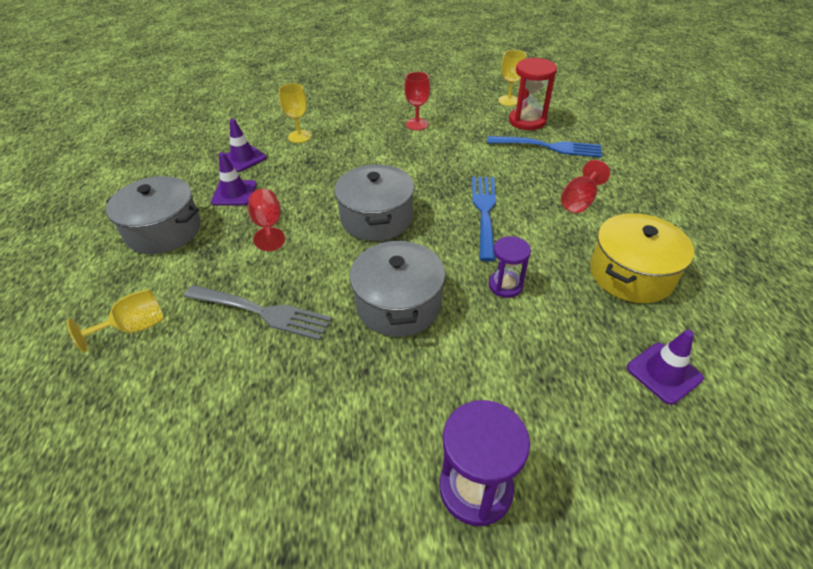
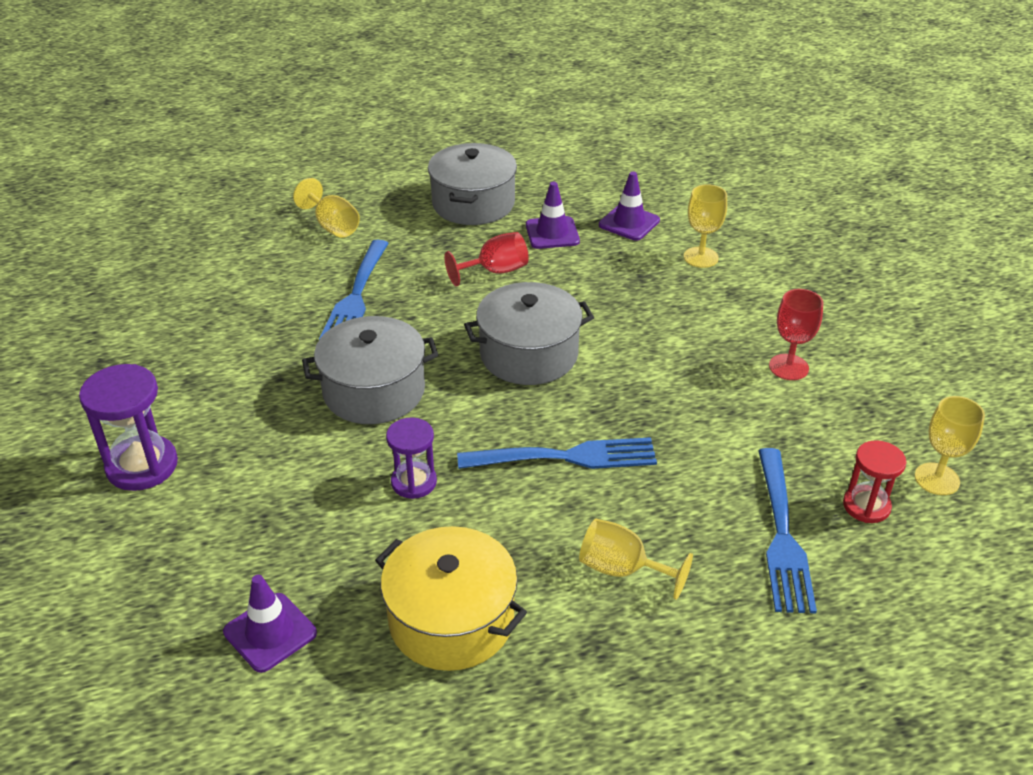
camera: 80 degrees right, 5 degrees down
(260, 312) = (356, 295): grey fork -> blue fork
(527, 121) = (866, 506): red hourglass -> red hourglass, size x0.64
(579, 201) = (622, 570): red goblet -> yellow goblet

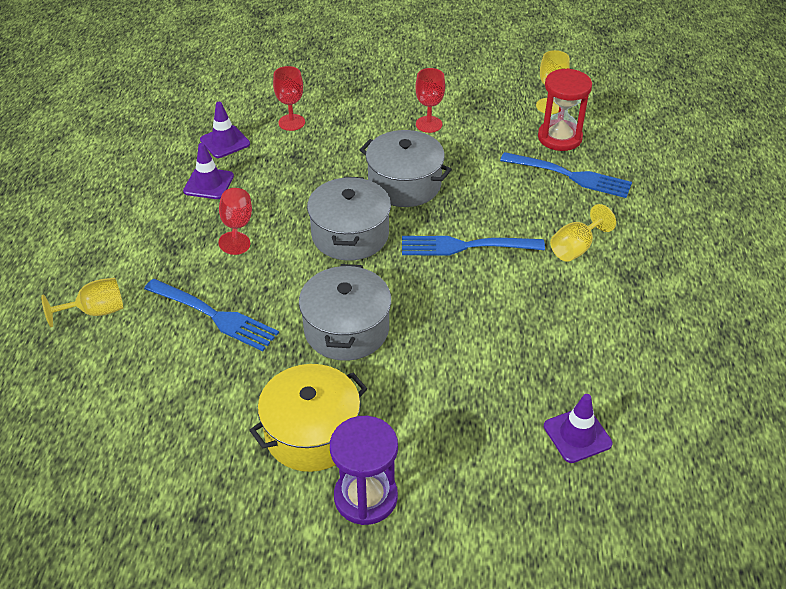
camera: 70 degrees left, 5 degrees up
(414, 482) = (458, 327): purple hourglass -> none
(451, 619) = (593, 336): yellow pot -> yellow pot (312, 433)
(473, 203) = (132, 216): grey pot -> grey pot (404, 184)
(564, 457) = (466, 246): blue fork -> blue fork turned 105 degrees counterclockwise
(701, 257) = (291, 122): yellow goblet -> red goblet
(866, 506) = (559, 137): red hourglass -> red hourglass, size x1.56

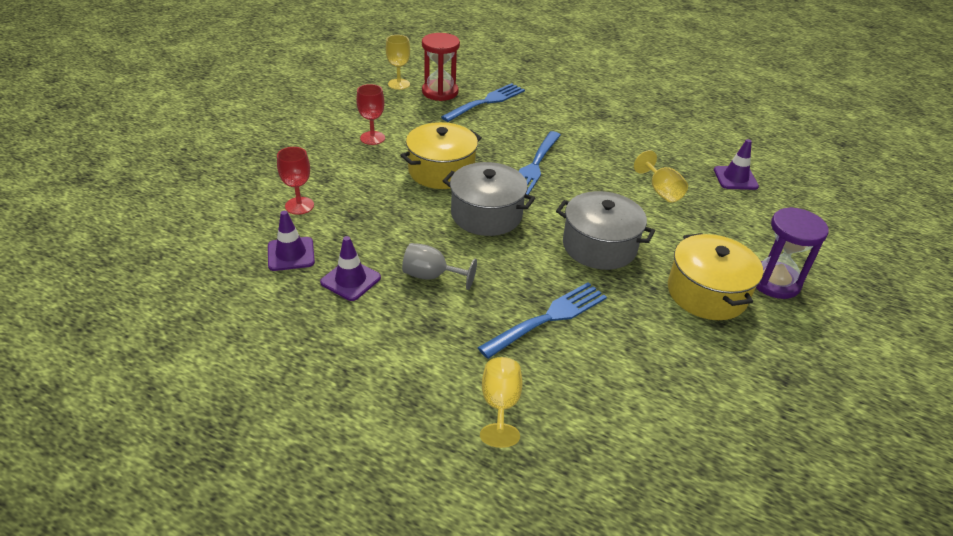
camera: 70 degrees left, 5 degrees down
(237, 227) = (431, 276): red goblet -> grey goblet
(404, 184) = (441, 171): grey pot -> yellow pot
(575, 248) = (563, 124): yellow goblet -> yellow goblet (661, 191)

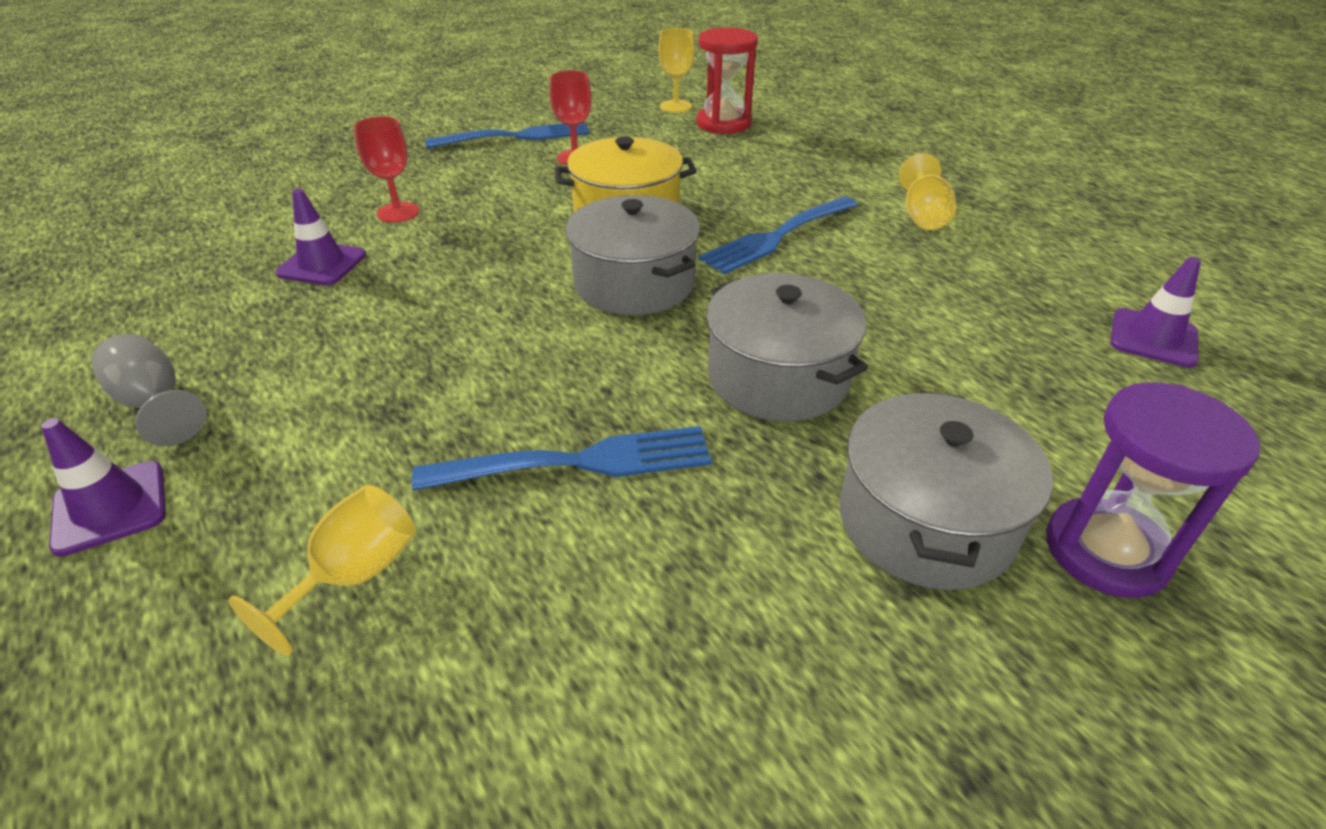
camera: 30 degrees right, 0 degrees up
(350, 280) = (355, 316): purple traffic cone -> purple traffic cone (110, 507)
(431, 276) = (466, 343): grey goblet -> grey goblet (156, 404)
(486, 102) = (779, 146): blue fork -> blue fork (515, 137)
(661, 191) = (974, 322): yellow goblet -> yellow goblet (923, 216)
(706, 293) = (925, 521): yellow pot -> grey pot

